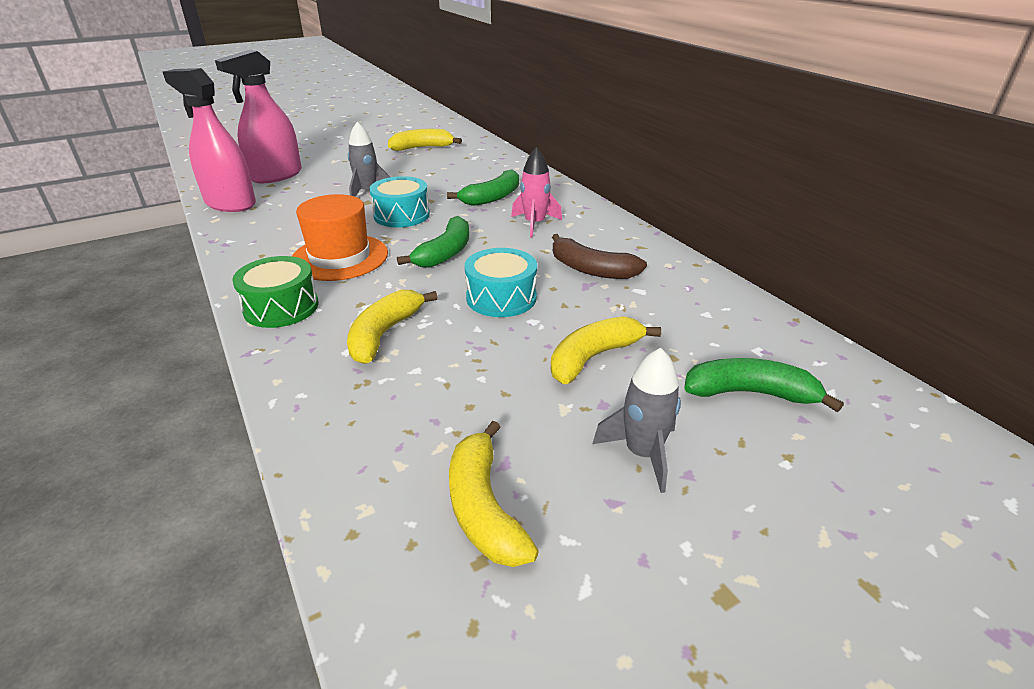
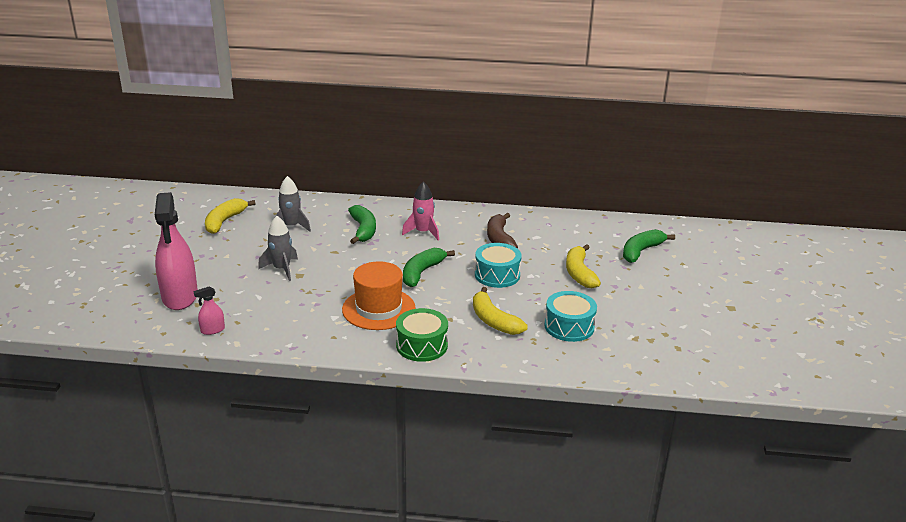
camera: 55 degrees left, 5 degrees down
(230, 204) = (212, 330): pink spray bottle -> pink spray bottle, size x0.42
(401, 215) = (344, 269): turquoise drum -> turquoise drum (569, 326)
(445, 253) = (422, 273): green banana -> green banana turned 120 degrees counterclockwise
(484, 508) = (651, 337): yellow banana -> none
(591, 269) = (499, 239): brown banana -> brown banana turned 105 degrees clockwise
(642, 453) = (653, 291): grey rocket -> grey rocket (291, 227)

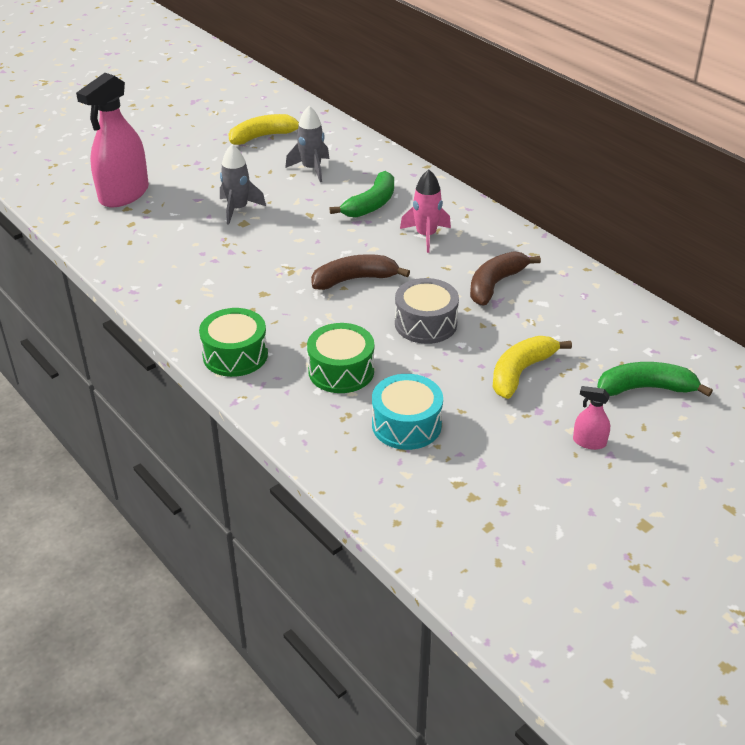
camera: 45 degrees right, 10 degrees up
(212, 330) = (101, 239): pink spray bottle -> pink spray bottle (589, 442)
(378, 309) = (256, 295): orange hat -> none
(422, 273) = (354, 279): green banana -> brown banana
(494, 321) = (341, 371): yellow banana -> green drum
(497, 275) = (425, 323): turquoise drum -> grey drum

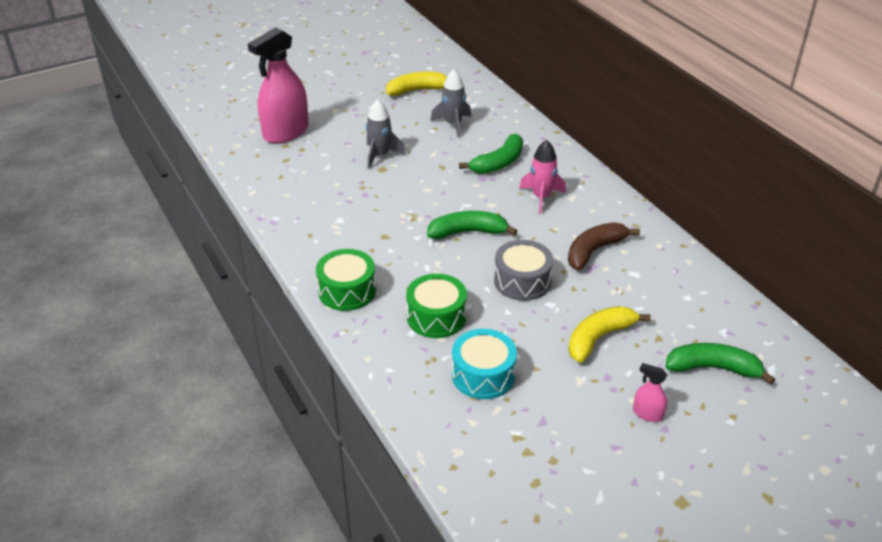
camera: 10 degrees right, 0 degrees up
(354, 279) = (467, 232): brown banana -> green banana

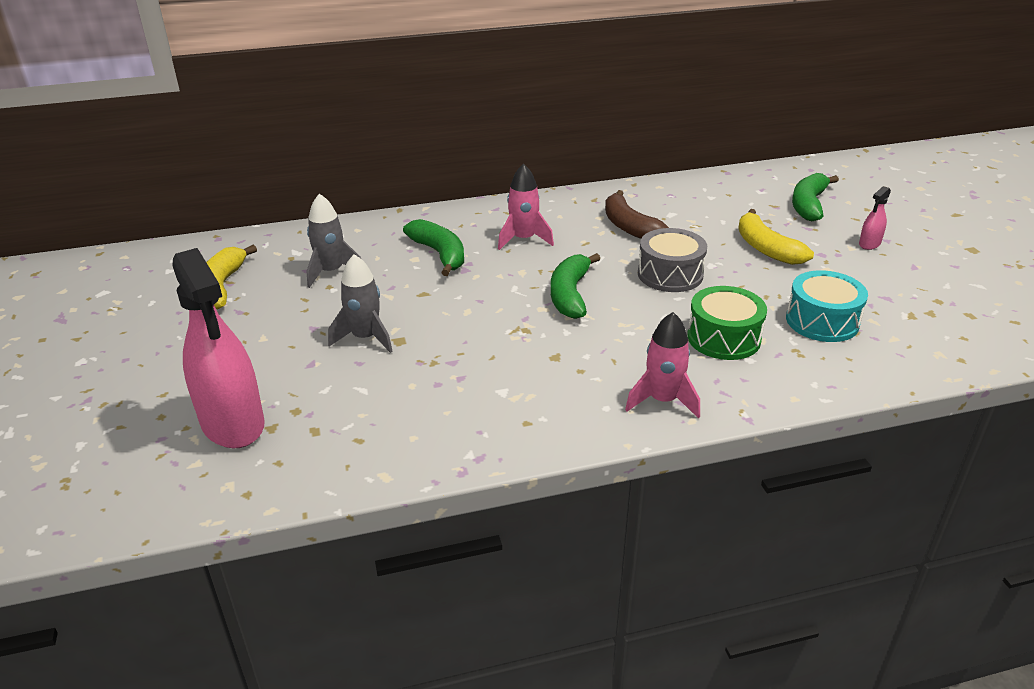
camera: 75 degrees left, 5 degrees down
(347, 291) = (662, 400): green drum -> pink rocket

